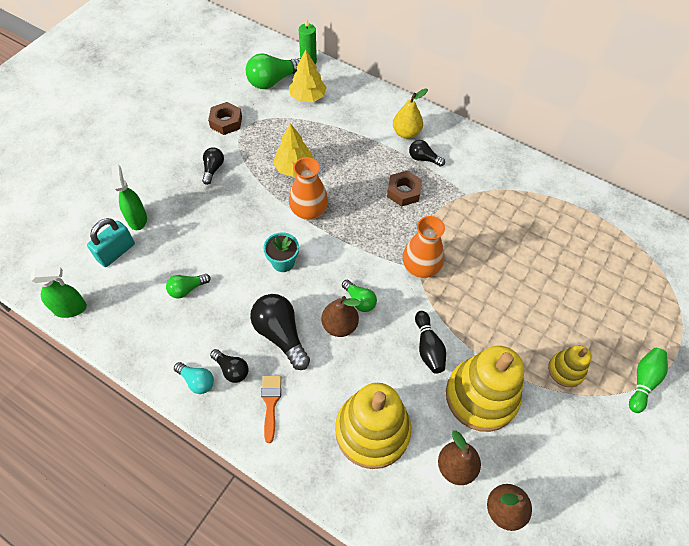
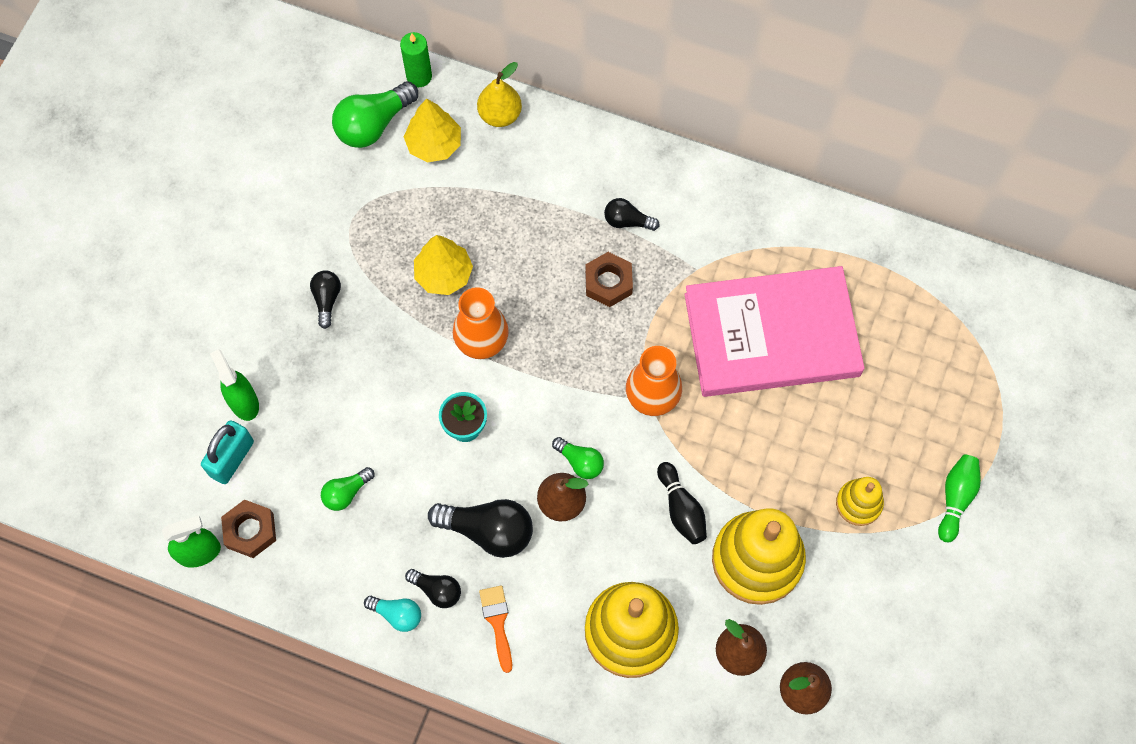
camera: 10 degrees left, 10 degrees up
(226, 122) = (322, 214): brown nut -> brown nut (250, 531)
(281, 335) = (488, 531): black light bulb -> black light bulb turned 150 degrees clockwise
(406, 133) = (594, 181): yellow pear -> yellow pear (500, 115)
(513, 243) = (771, 335): none -> pink book

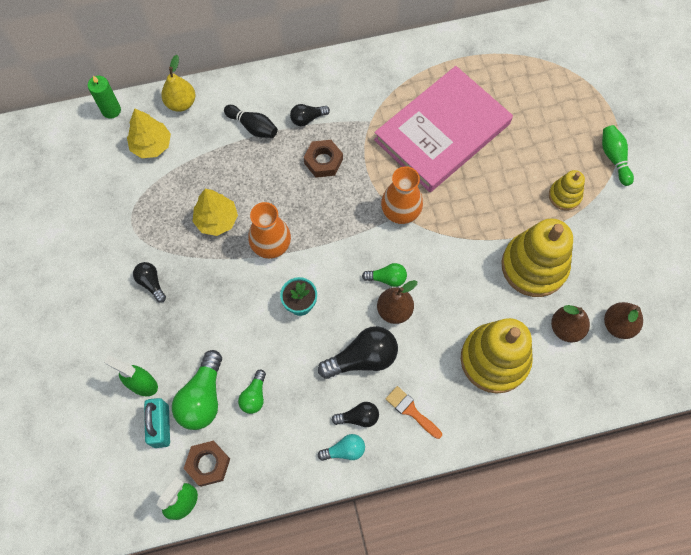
camera: 35 degrees left, 0 degrees up
(374, 124) = (102, 156): green light bulb -> green light bulb (202, 397)
(681, 509) = (468, 266): black bowling pin -> black bowling pin (253, 127)

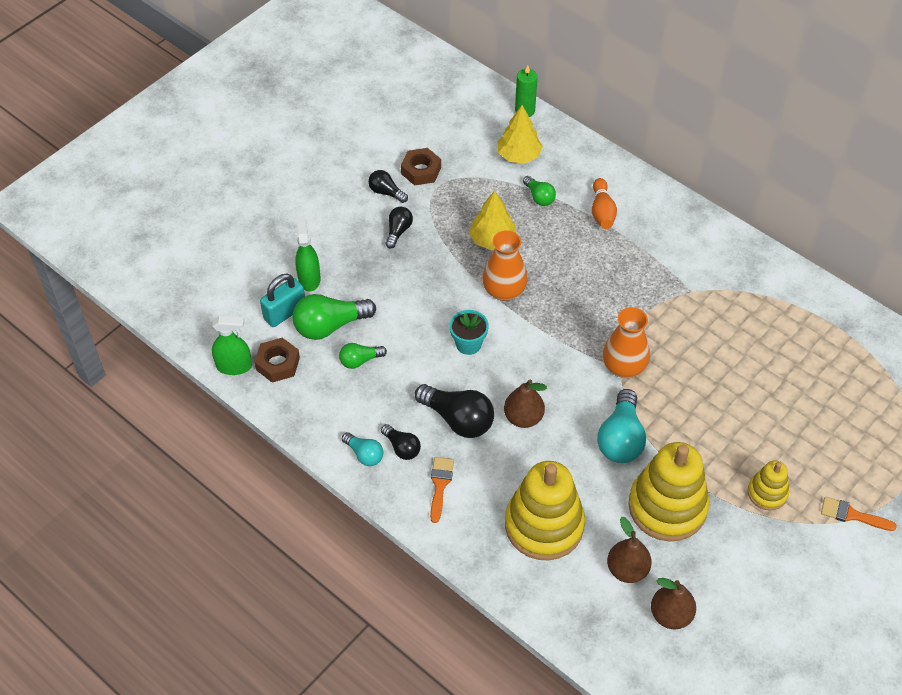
camera: 55 degrees right, 15 degrees down
(181, 103) = (576, 150): yellow pear -> none
(253, 127) = (602, 211): black bowling pin -> orange bowling pin
(307, 118) = (648, 244): black light bulb -> black light bulb (386, 192)
(323, 161) = (618, 281): brown nut -> brown nut (421, 171)
(387, 278) = (549, 394): green light bulb -> green light bulb (539, 197)
(442, 132) = (736, 353): pink book -> none
(458, 256) = (620, 438): none -> turquoise light bulb
(614, 158) = (852, 515): green bowling pin -> orange brush

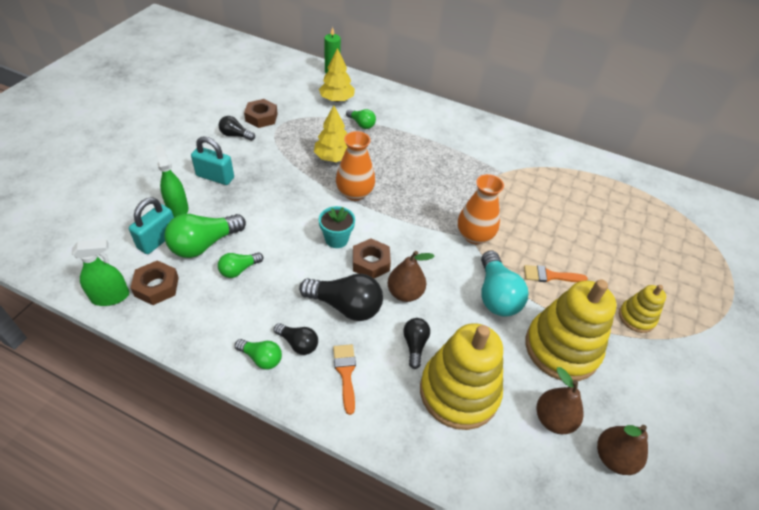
camera: 20 degrees left, 5 degrees down
(354, 245) = (215, 177): none -> turquoise padlock
(364, 454) = (261, 358): turquoise light bulb -> green light bulb
(398, 231) = (252, 161): black light bulb -> black light bulb (415, 345)
(497, 377) = (371, 262): none -> brown nut
(602, 211) = (413, 128): orange bowling pin -> none
(852, 515) = (711, 322): orange brush -> orange brush (549, 276)

